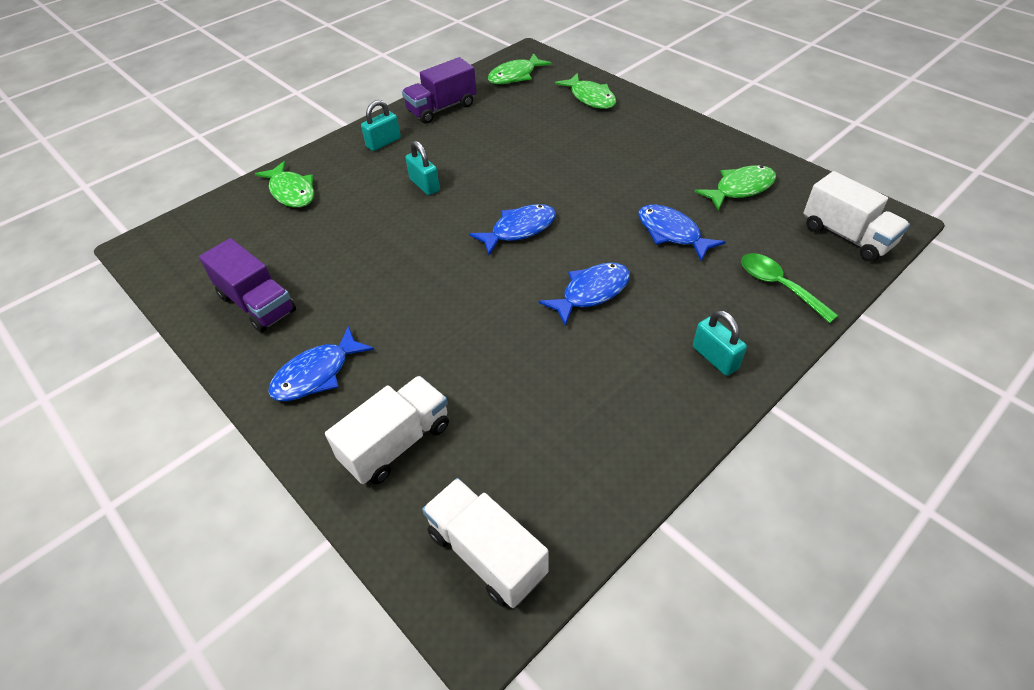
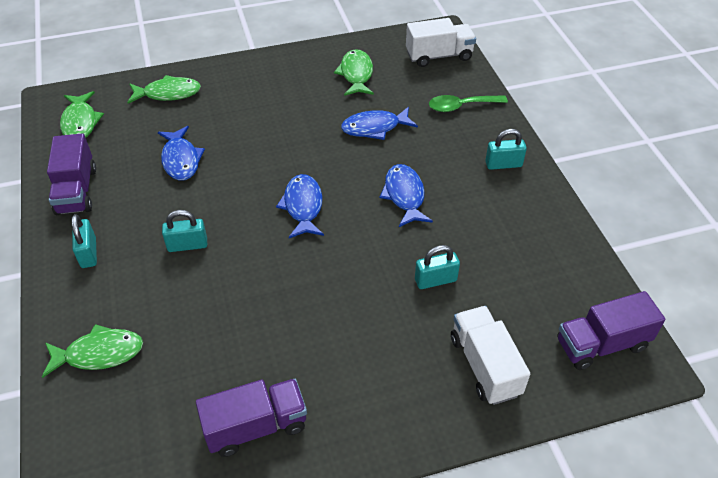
camera: 65 degrees left, 0 degrees up
(317, 374) = (380, 400): blue fish -> blue fish (181, 160)
(486, 553) = (601, 344): white truck -> purple truck
(489, 361) = (435, 280): none -> turquoise padlock

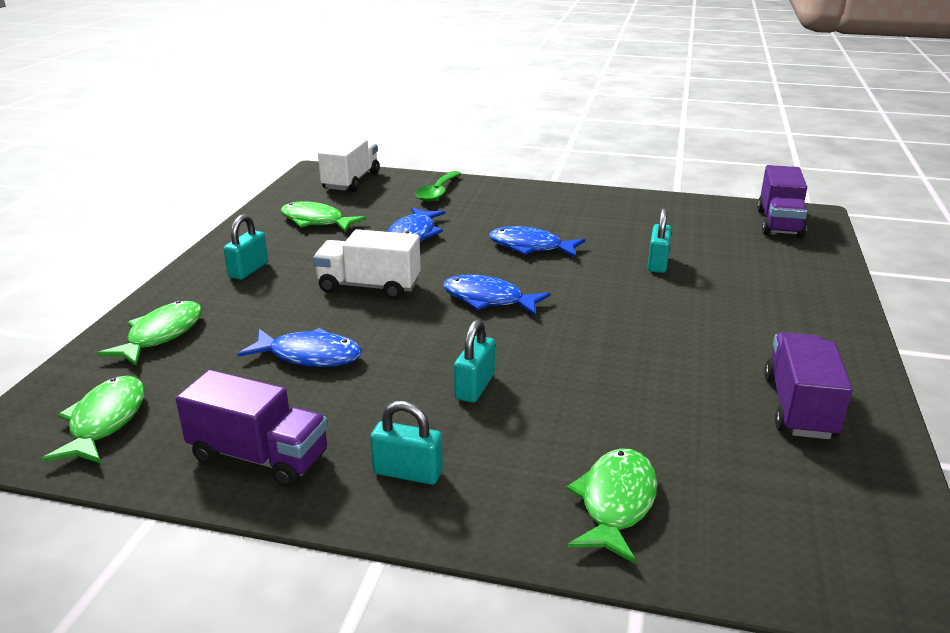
camera: 60 degrees left, 20 degrees down
(80, 122) = (105, 421): green fish -> green fish turned 105 degrees counterclockwise
(485, 365) = (777, 271): white truck -> white truck (369, 286)
(503, 164) = (537, 198): turquoise padlock -> turquoise padlock (248, 270)

